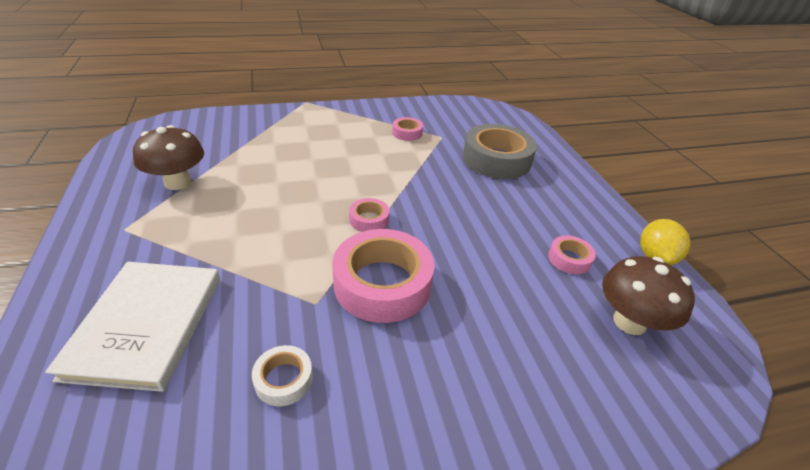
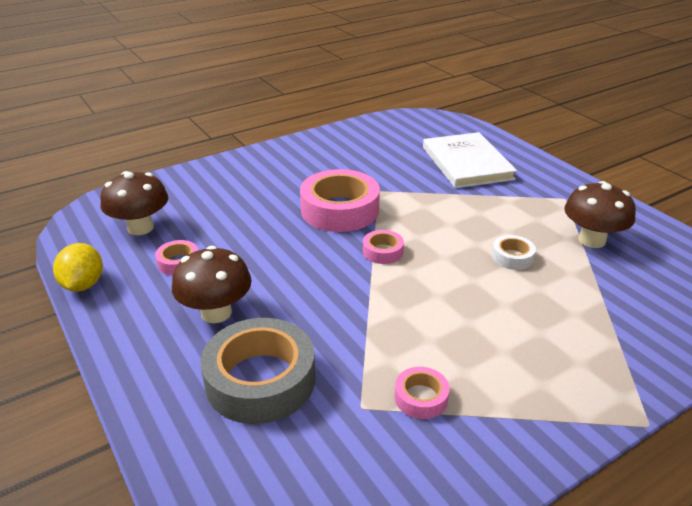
camera: 165 degrees right, 5 degrees down
(284, 379) = (367, 161): white tape -> white tape (512, 257)
(527, 204) = (216, 313): none -> brown mushroom

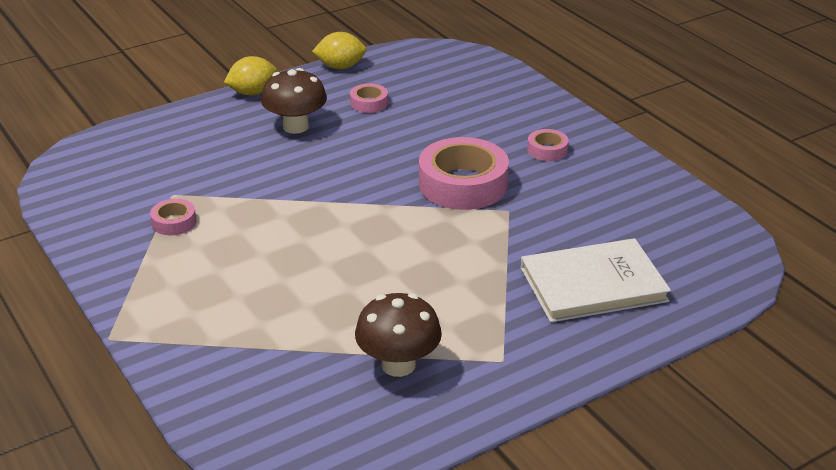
camera: 90 degrees right, 0 degrees up
(118, 355) = (252, 93): none -> yellow lemon
(140, 228) = (425, 79): brown mushroom -> none
(260, 380) = (212, 151): grey tape -> none
(383, 251) = (380, 210): pink tape -> pink tape (547, 150)
(512, 257) = (365, 295): white tape -> none

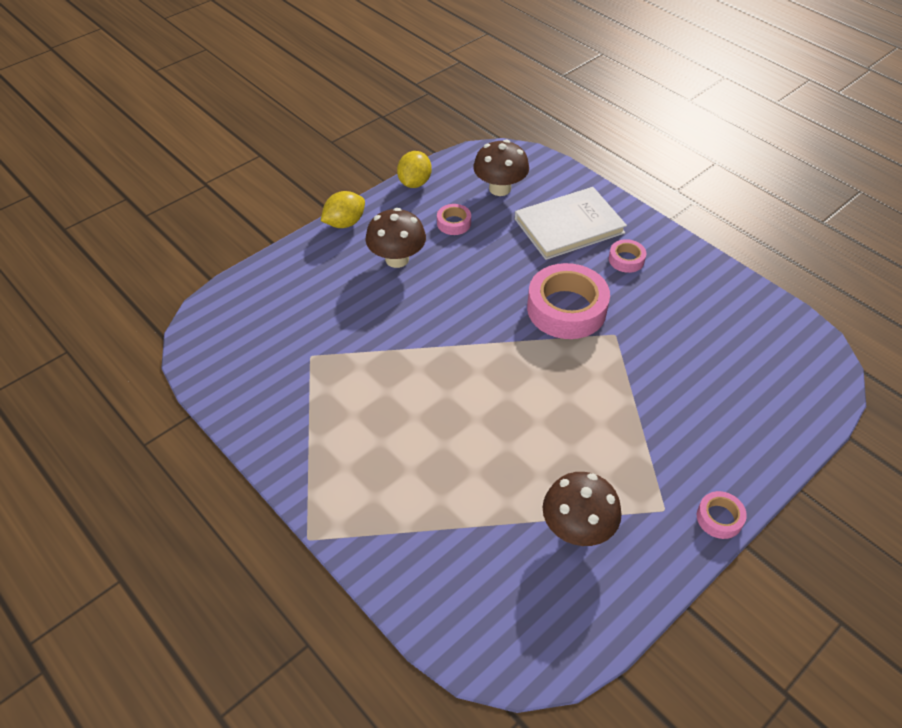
camera: 10 degrees left, 15 degrees up
(174, 222) = (323, 389): pink tape -> pink tape (719, 518)
(340, 67) = (414, 183): yellow lemon -> yellow lemon turned 60 degrees counterclockwise
(431, 79) = (500, 188): none -> brown mushroom
(593, 284) = (713, 410): white book -> white book (569, 226)

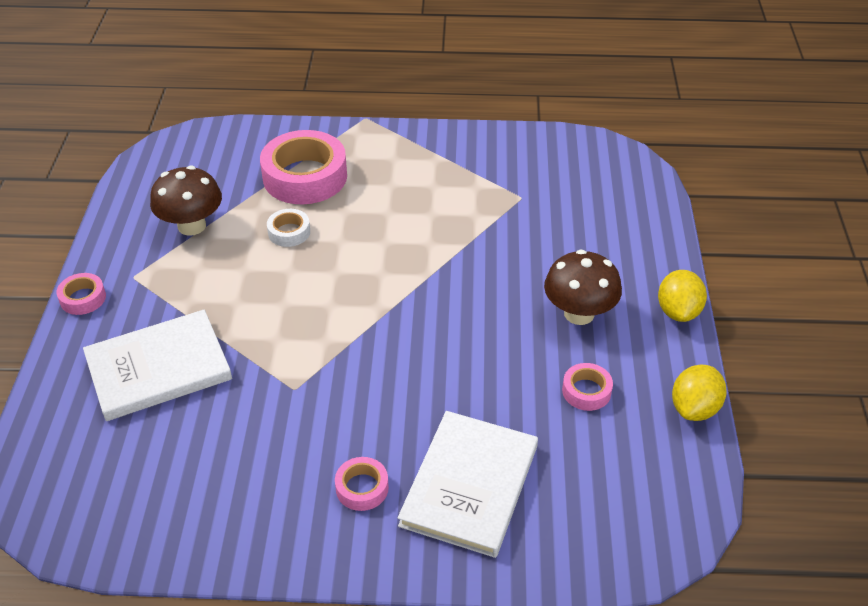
camera: 135 degrees right, 5 degrees down
(414, 183) = (694, 408): yellow lemon -> yellow lemon turned 60 degrees clockwise
(500, 188) = (603, 476): brown mushroom -> none
(505, 458) = (289, 232): none -> white tape
(566, 309) = (366, 381): pink tape -> pink tape (305, 177)
(695, 411) = (158, 368): none -> white book

